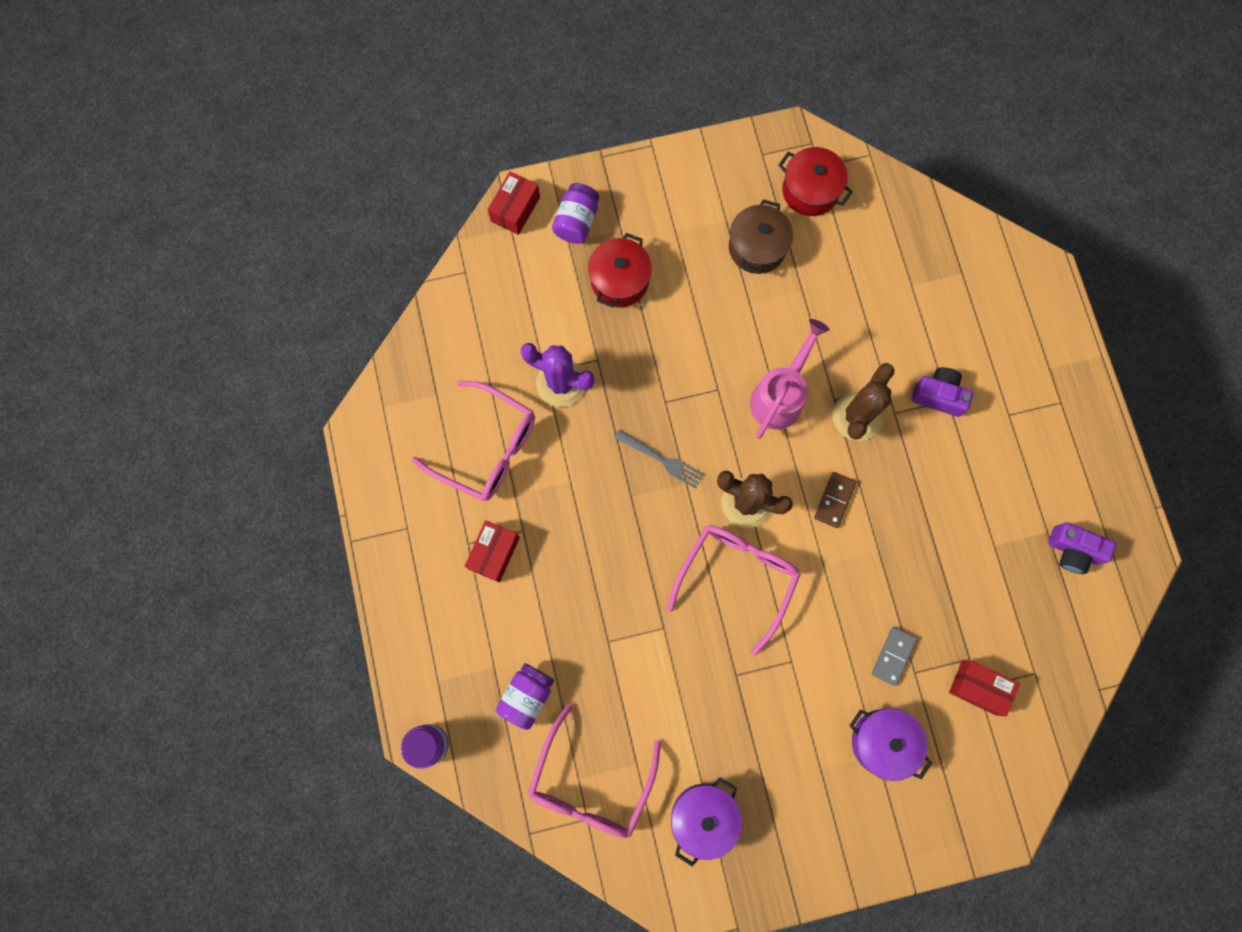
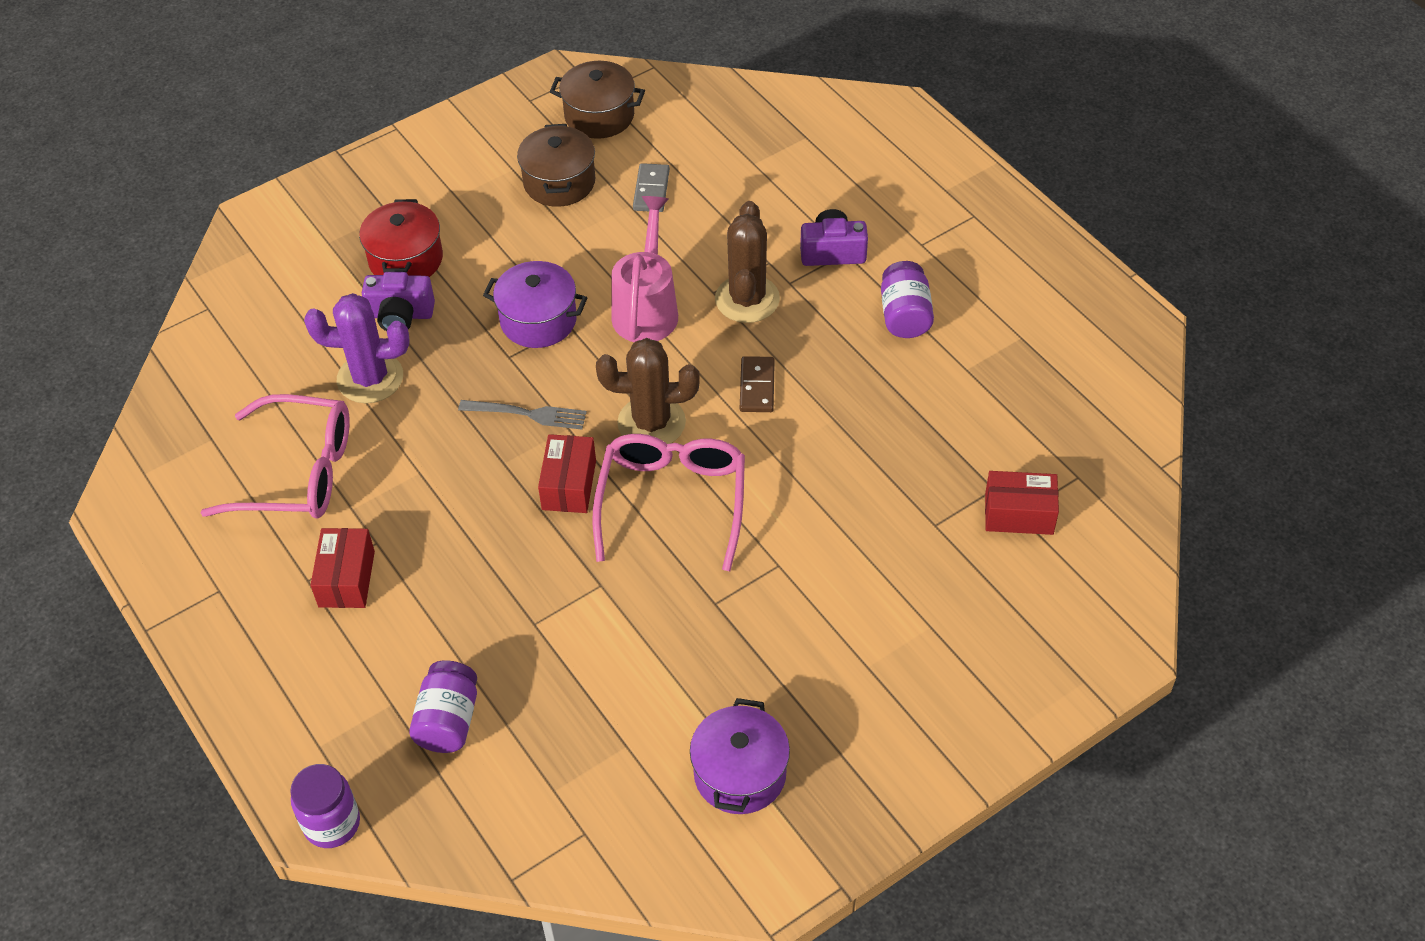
camera: 20 degrees left, 25 degrees down
(515, 209) = (251, 231): red box -> red box (569, 485)
(577, 221) = (331, 221): purple jar -> purple jar (905, 316)
(590, 783) = (573, 789): pink glasses -> none
(810, 191) = (599, 116): red pot -> brown pot
(882, 742) = (931, 610): purple pot -> purple pot (538, 320)
(893, 656) = (901, 517): grey domino -> grey domino (651, 190)
(1073, 550) = (1059, 345): purple camera -> purple camera (400, 315)

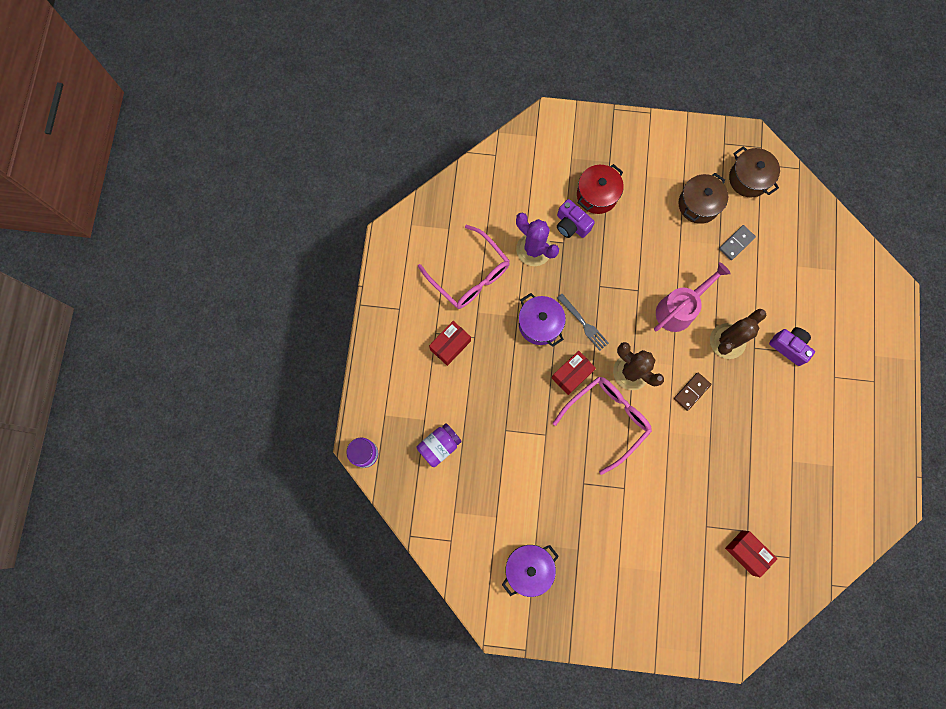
camera: 40 degrees right, 25 degrees up
(538, 320) = (627, 276): purple pot -> purple pot (539, 324)
(905, 316) = (790, 409): purple jar -> none

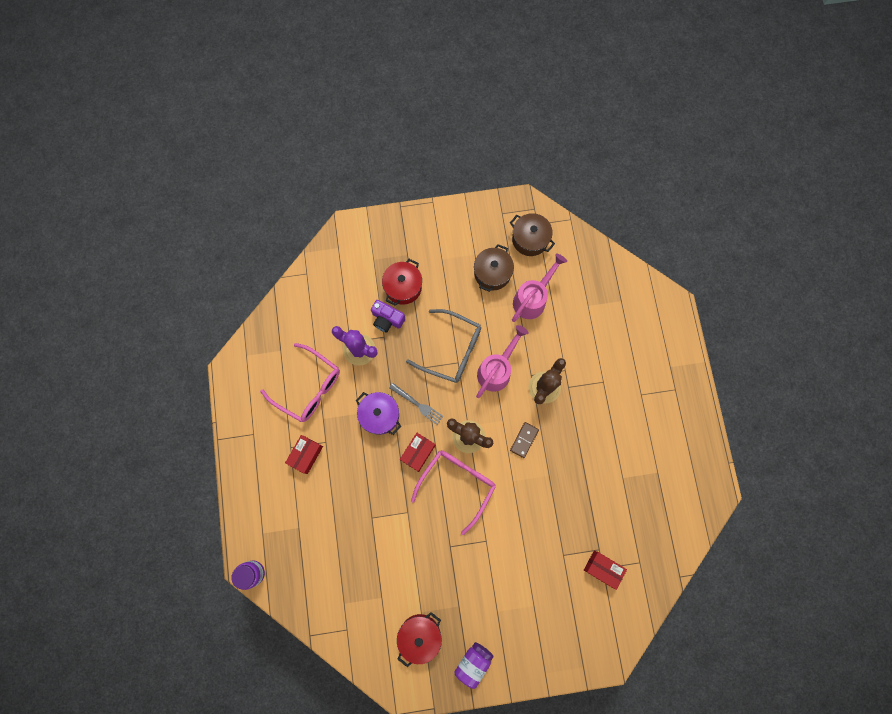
camera: 15 degrees left, 0 degrees up
(439, 446) = (317, 548): purple jar -> purple jar (473, 662)
(528, 568) = (420, 635): purple pot -> red pot
(634, 275) = (452, 350): none -> grey glasses
(736, 243) = (532, 299): grey domino -> pink watering can
(789, 347) = (597, 378): purple camera -> none

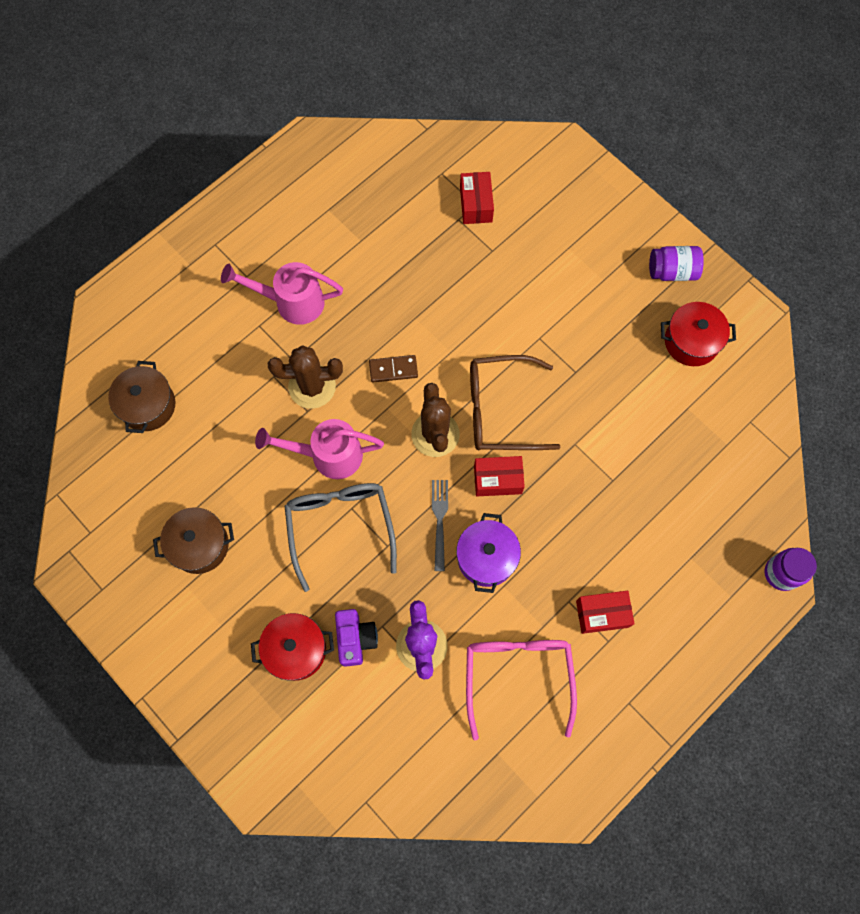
camera: 125 degrees left, 5 degrees down
(457, 484) = (500, 410): pink glasses -> brown glasses
(530, 239) = (119, 528): brown pot -> brown pot (148, 405)
(532, 299) = (204, 472): pink watering can -> pink watering can (292, 302)

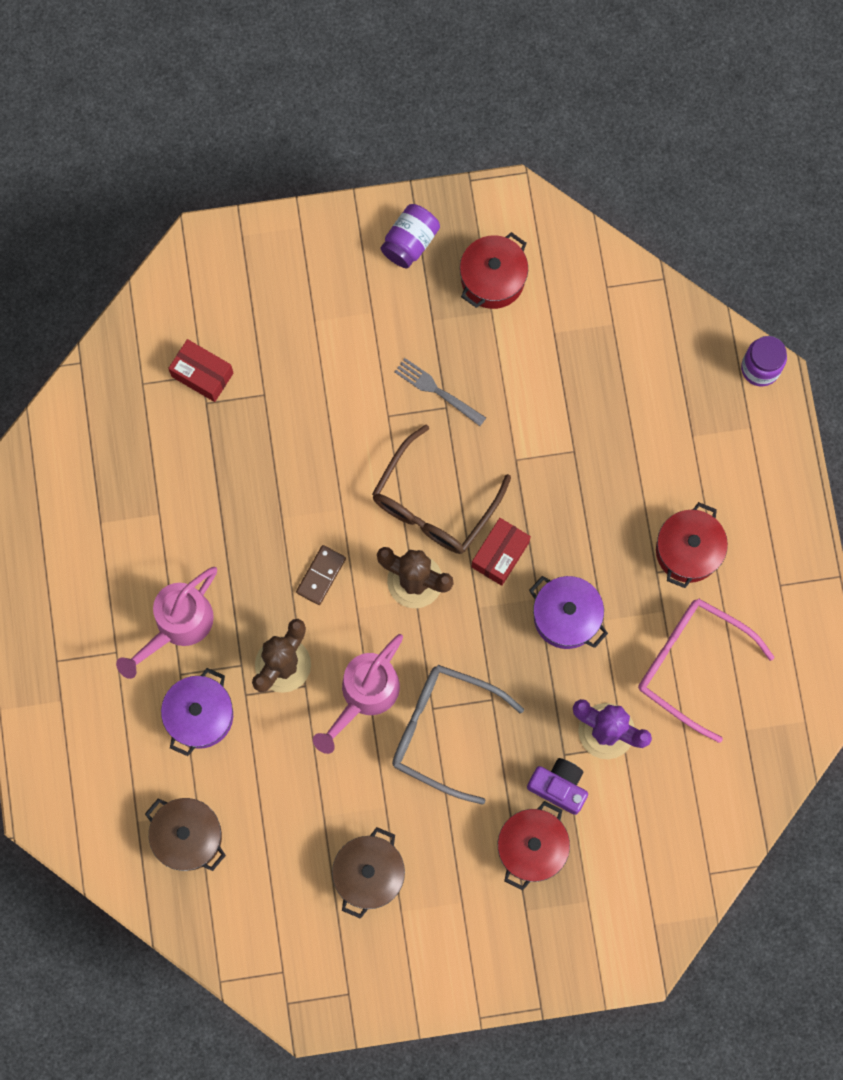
camera: 55 degrees left, 5 degrees up
(239, 357) = (200, 715): none -> purple pot
(439, 520) = (501, 635): grey fork -> grey fork (436, 390)
(602, 614) = (688, 551): red box -> red pot

